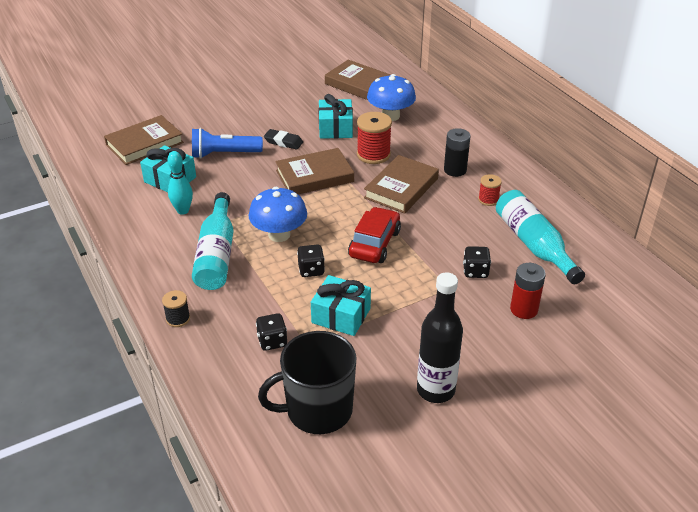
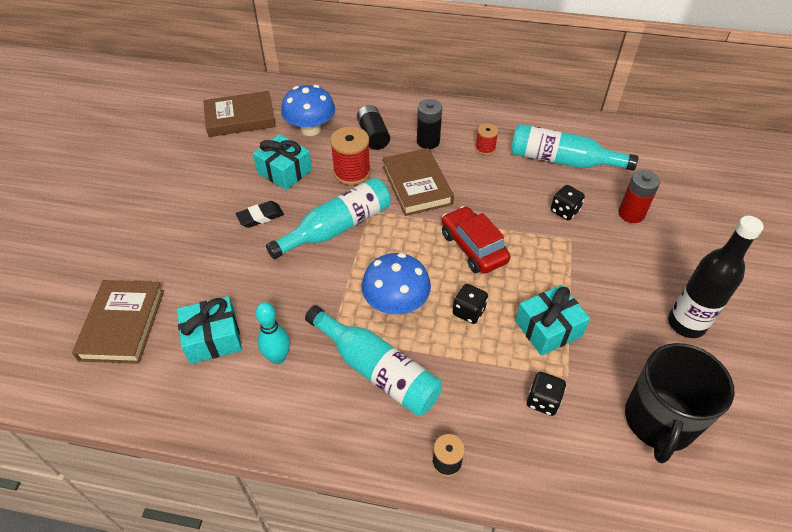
camera: 50 degrees left, 10 degrees up
(224, 154) = (224, 270): blue flashlight -> none
(314, 176) = (337, 227): brown book -> turquoise bottle
(424, 144) = (373, 136): none -> black battery

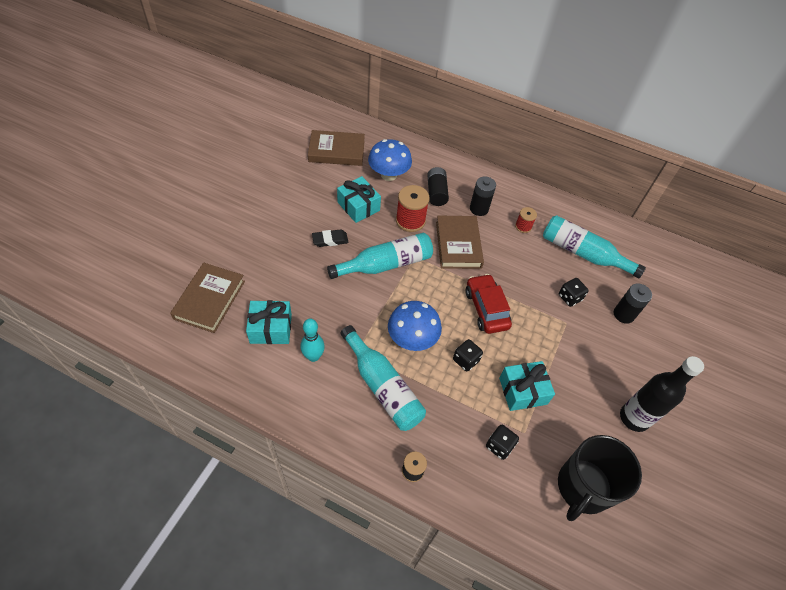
camera: 10 degrees right, 5 degrees up
(631, 214) = (623, 314): red battery -> black battery

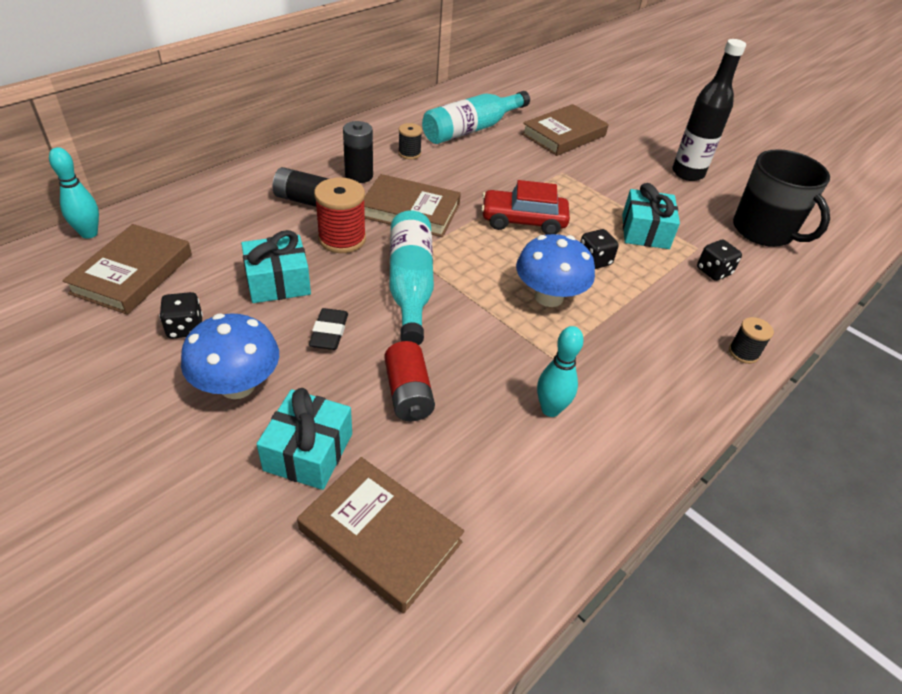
camera: 70 degrees left, 10 degrees down
(271, 328) = (480, 452): turquoise gift -> turquoise gift (308, 452)
(300, 286) = (408, 393): none -> red battery
(357, 124) = (89, 233): none -> turquoise bowling pin
(383, 387) = (618, 346): turquoise bottle -> none
(388, 175) = (235, 233): blue mushroom -> blue mushroom (237, 385)
(523, 226) = (409, 153): red spool -> black spool
(569, 297) = (529, 158): black dice -> black dice (185, 328)
(623, 314) = (563, 135): black battery -> brown book

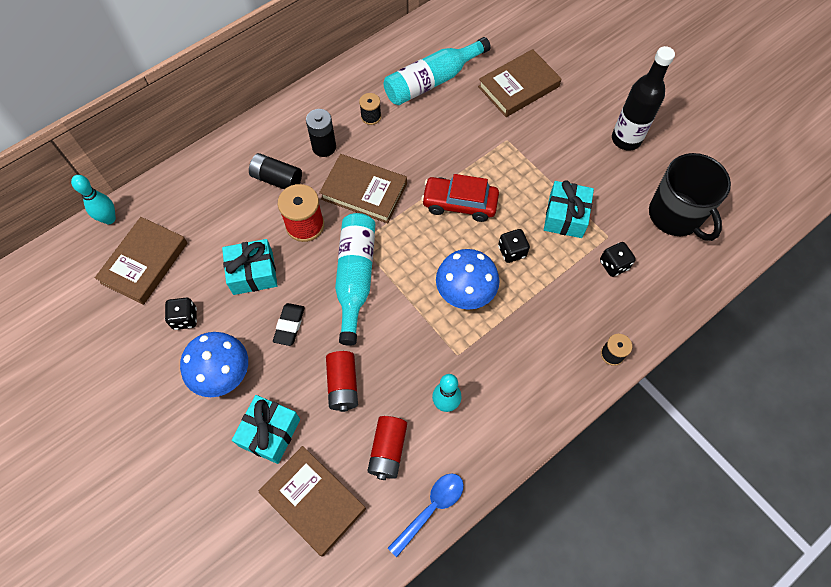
camera: 10 degrees right, 20 degrees up
(482, 466) = (388, 450): none -> red battery
(558, 537) = (431, 509): none -> blue spoon

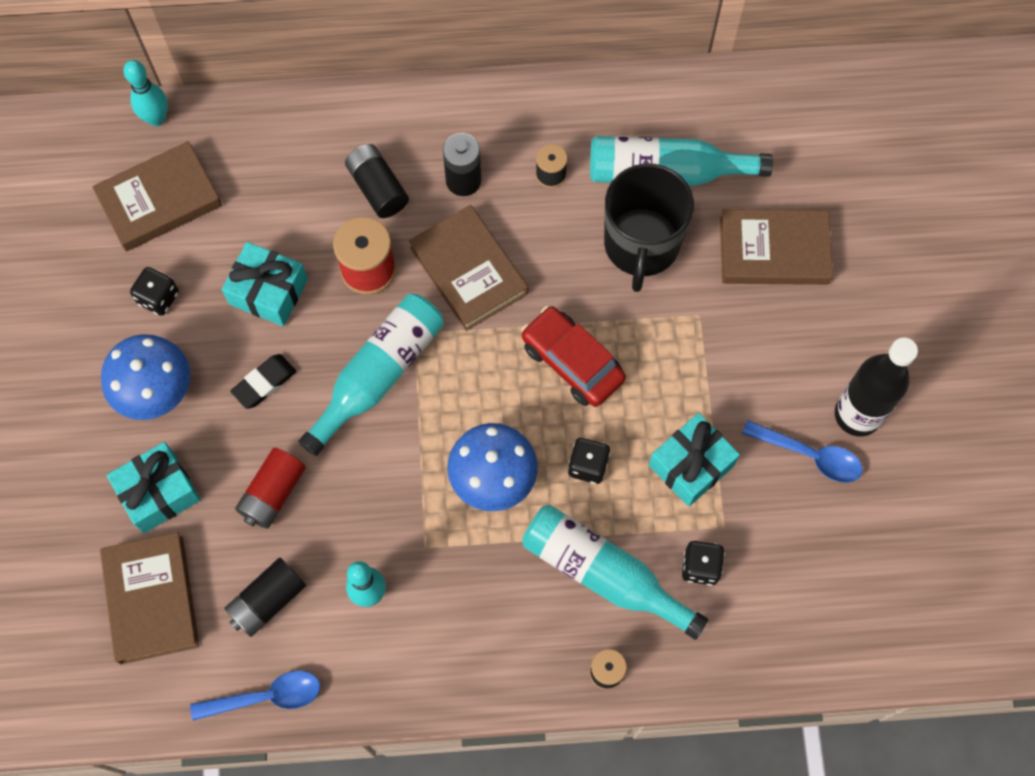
camera: 35 degrees right, 5 degrees up
(388, 450) = (267, 601): red battery -> black battery
(566, 302) = (603, 573): none -> turquoise bottle
(620, 173) = (809, 455): none -> blue spoon
(675, 215) = (835, 558): black mug -> black mug (641, 245)

